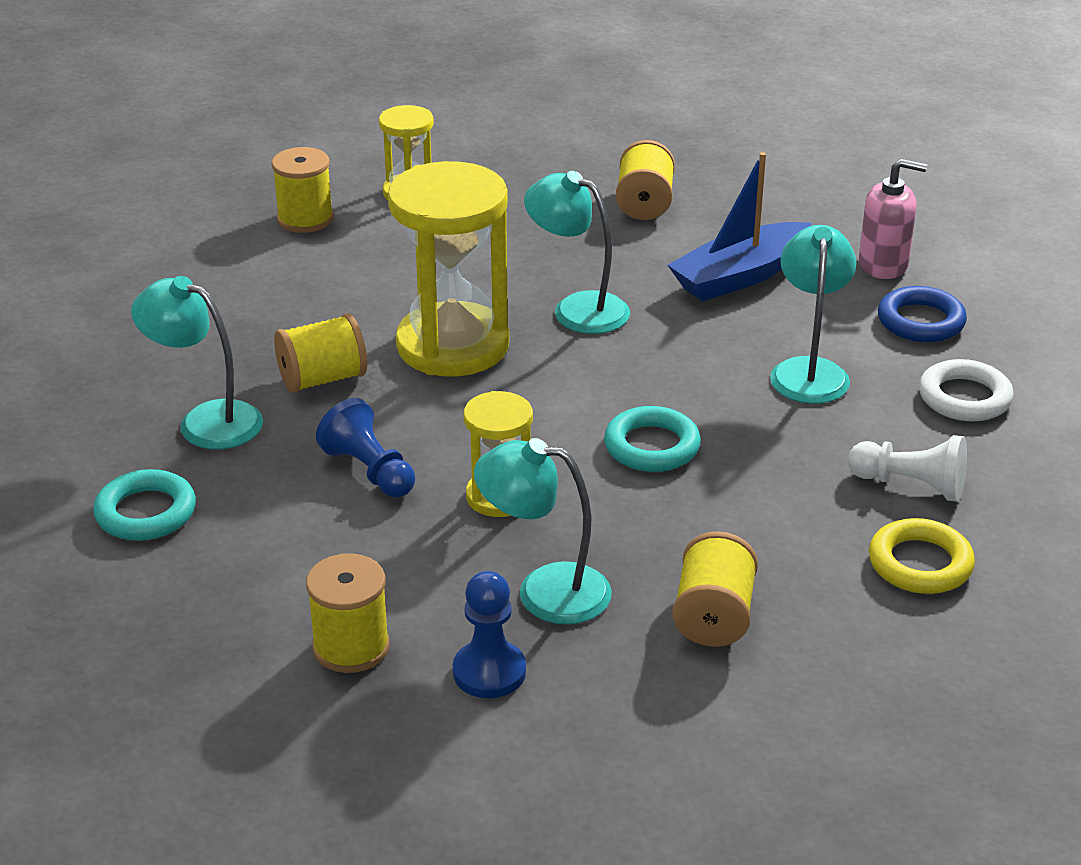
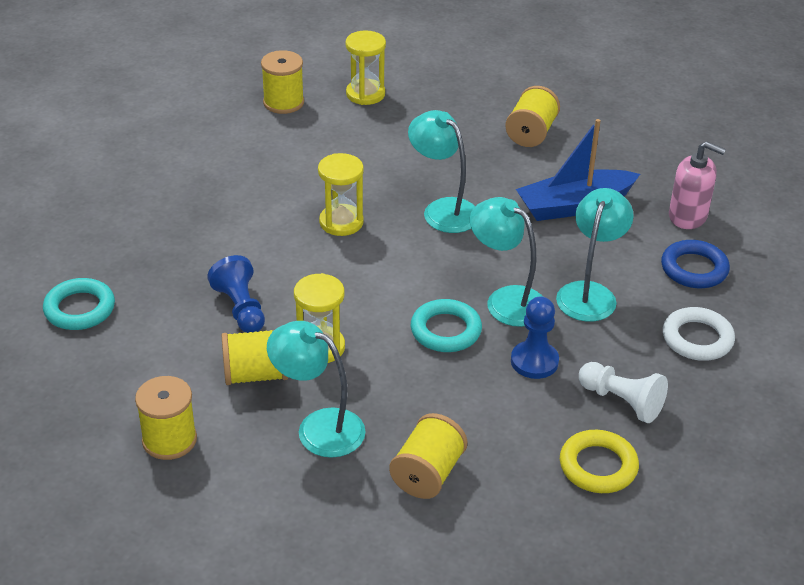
camera: 15 degrees right, 5 degrees up
(206, 420) = (148, 247): turquoise lamp -> turquoise lamp (506, 300)
(323, 379) = (240, 231): yellow spool -> yellow spool (256, 374)
(453, 346) = (341, 222): yellow hourglass -> yellow hourglass, size x0.53
(489, 672) = (253, 480): blue pawn -> blue pawn (534, 361)

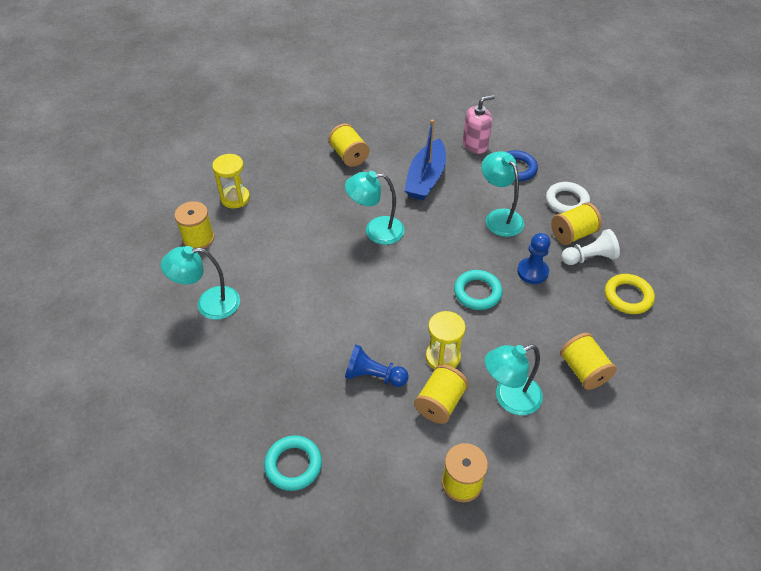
camera: 50 degrees left, 10 degrees up
(341, 222) = (342, 281): yellow hourglass -> none
(506, 300) = (475, 252): turquoise lamp -> turquoise lamp (209, 304)
(644, 369) = (572, 234): none -> yellow spool

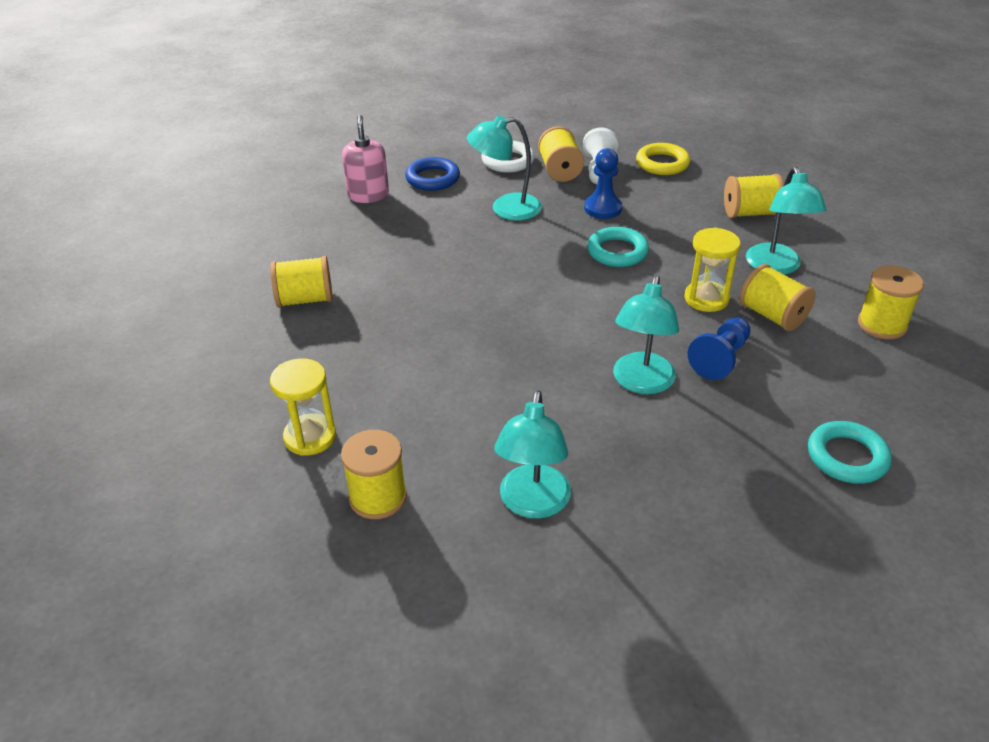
camera: 70 degrees left, 10 degrees down
(376, 231) = (472, 306): turquoise lamp -> turquoise lamp (641, 383)
(426, 178) = (402, 245): blue boat -> none

